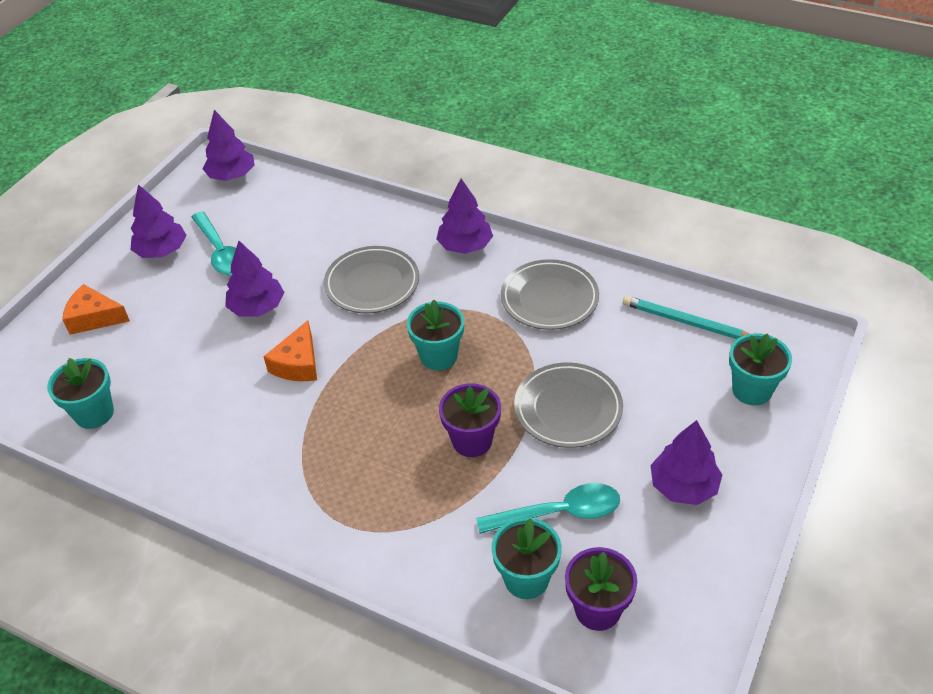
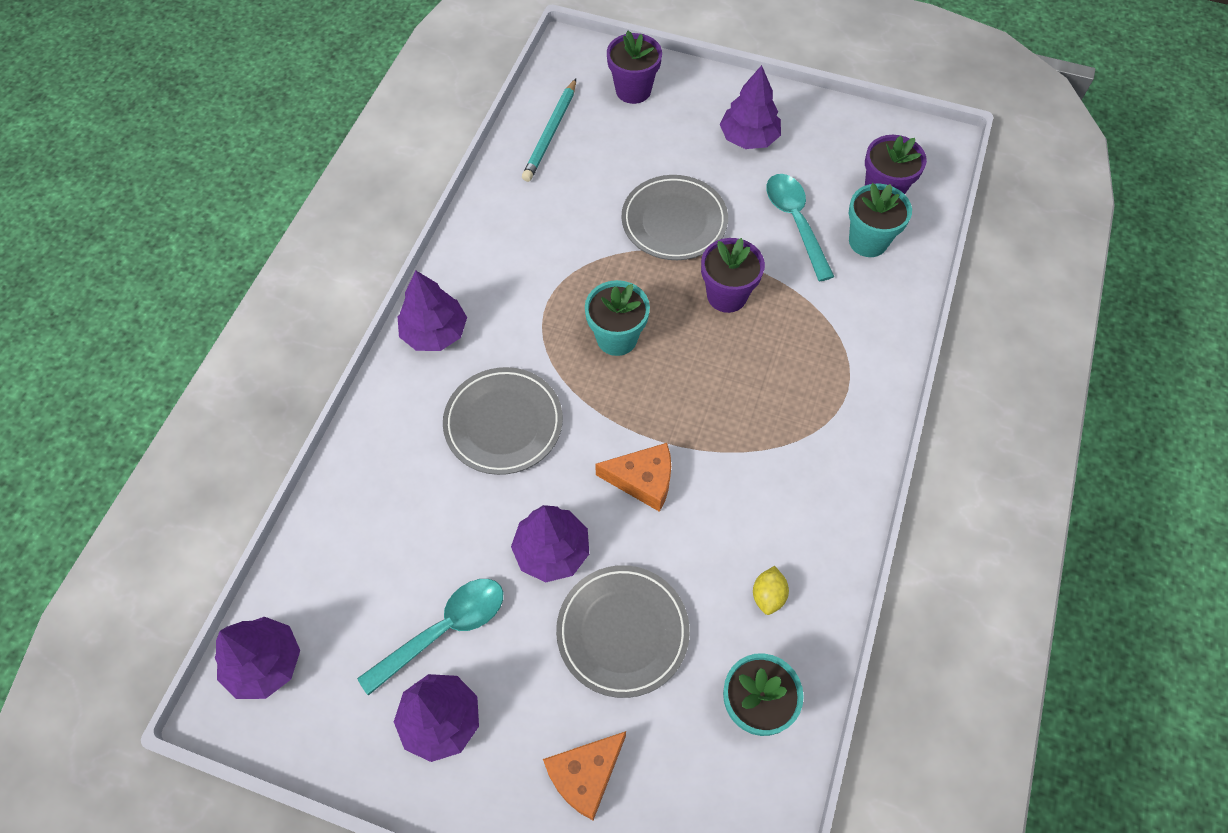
camera: 100 degrees left, 15 degrees up
(94, 318) = (585, 775): orange cheese -> orange cheese turned 45 degrees clockwise
(173, 433) = (768, 595): none -> yellow lemon
(549, 298) = (522, 245): grey plate -> grey plate (622, 632)
(752, 390) = (633, 90): turquoise flower pot -> purple flower pot

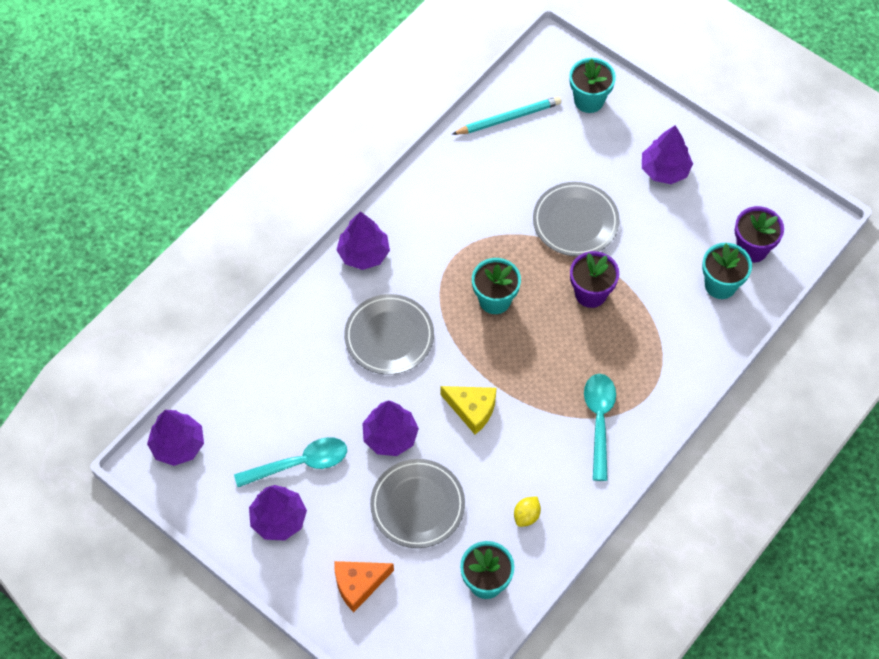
camera: 20 degrees right, 0 degrees up
(550, 133) = (508, 118): turquoise pencil -> turquoise pencil turned 150 degrees counterclockwise
(633, 90) = (589, 100): purple flower pot -> turquoise flower pot
(643, 480) = (472, 409): orange cheese -> yellow cheese
(795, 222) = (670, 252): turquoise spoon -> turquoise spoon (599, 421)

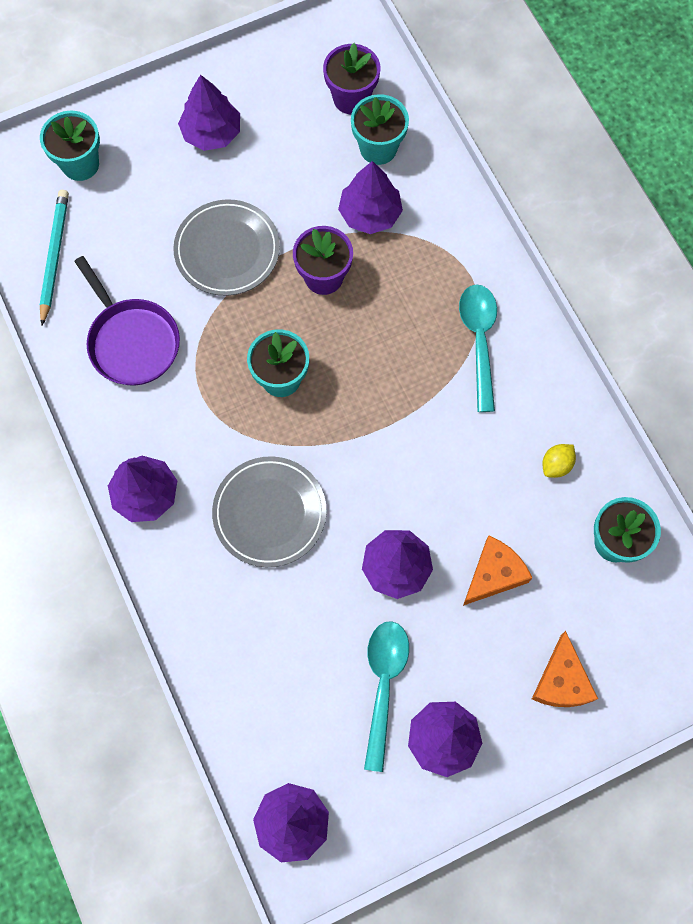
camera: 65 degrees left, 10 degrees up
(417, 505) = (494, 574): grey plate -> orange cheese
(471, 194) = (132, 341): none -> purple pan
(472, 409) = (404, 463): yellow cheese -> none
(526, 516) = (556, 465): yellow lemon -> yellow lemon turned 75 degrees clockwise
(599, 421) = (479, 340): turquoise spoon -> turquoise spoon turned 60 degrees clockwise
(661, 302) = (370, 214): none -> purple tree

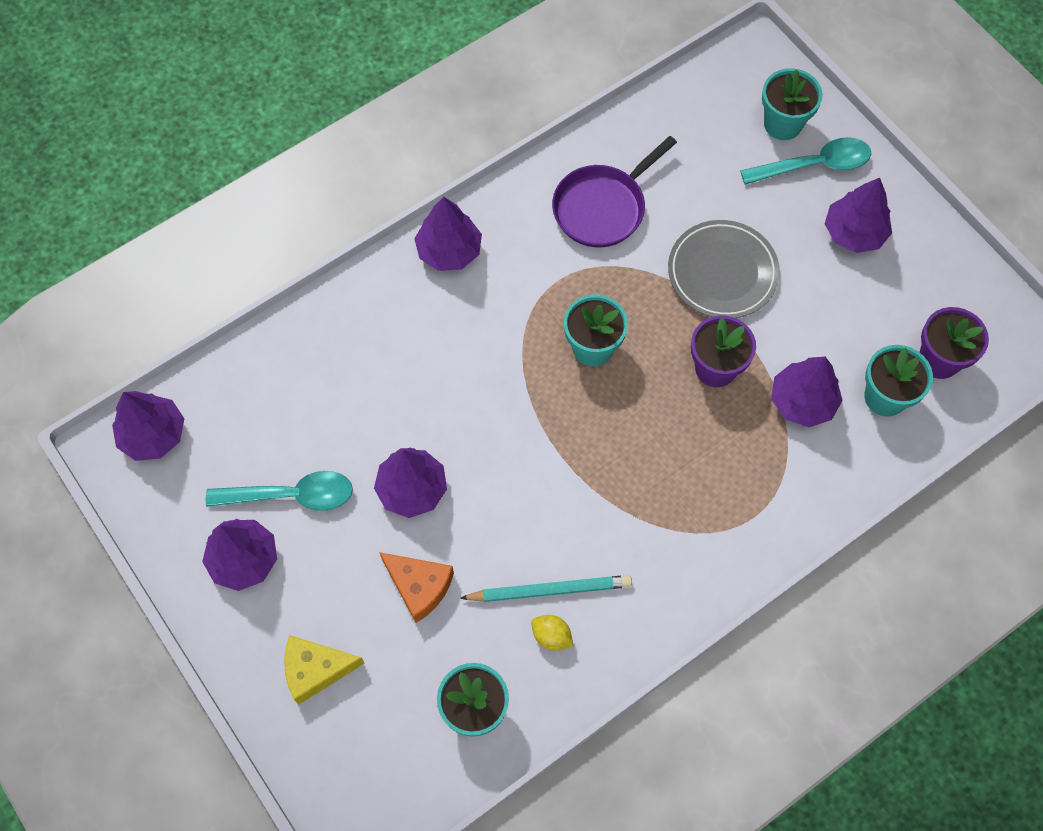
camera: 80 degrees right, 5 degrees down
(54, 256) = (676, 124): turquoise pencil -> turquoise pencil (549, 590)
(269, 513) = (449, 362): grey plate -> none
(479, 340) = (679, 535): turquoise spoon -> turquoise spoon (814, 165)
(561, 681) = (316, 670): orange cheese -> yellow cheese

